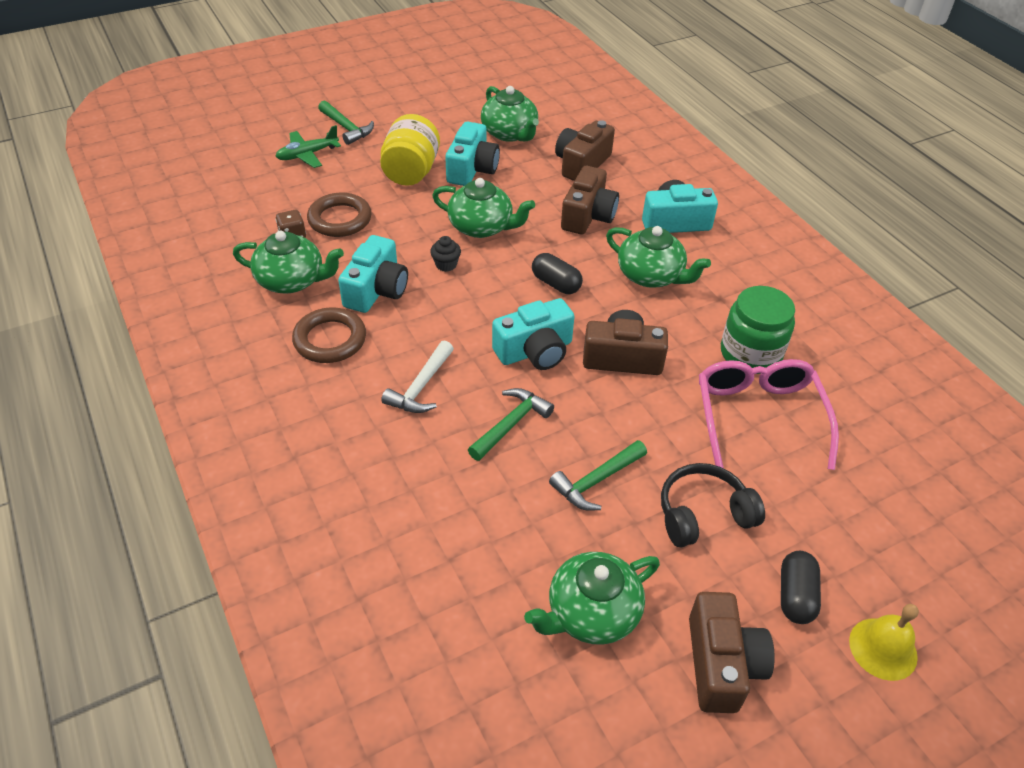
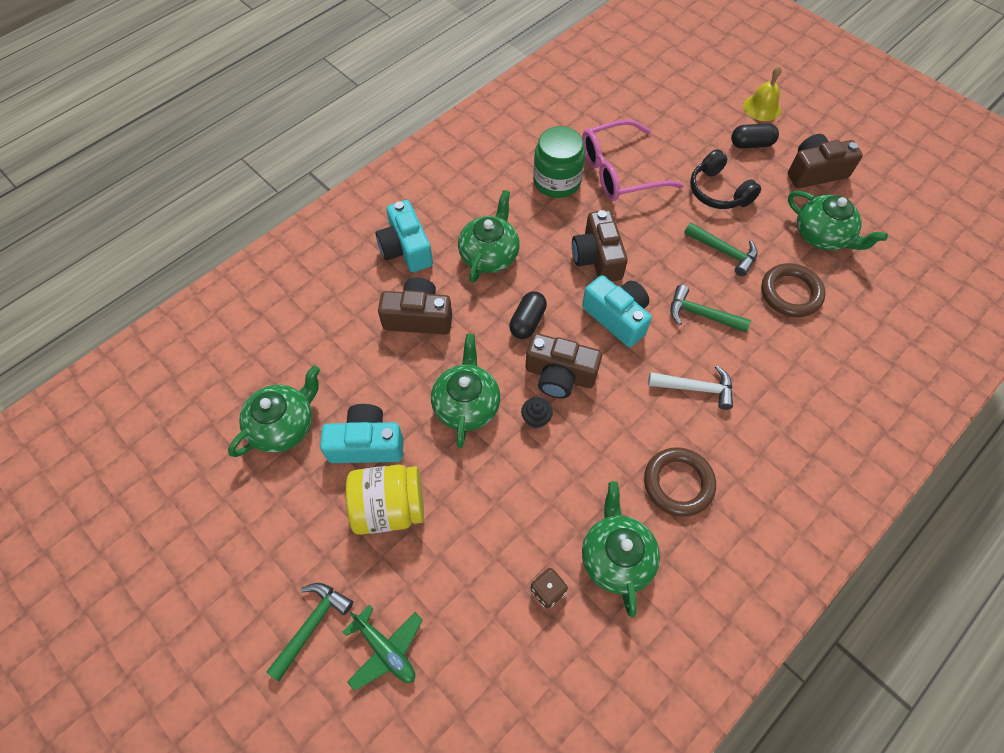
camera: 105 degrees left, 15 degrees up
(340, 219) = (501, 551): brown ring -> brown ring (790, 293)
(376, 290) = (596, 468): turquoise camera -> none
(581, 164) = (329, 341): brown camera -> brown camera (559, 375)

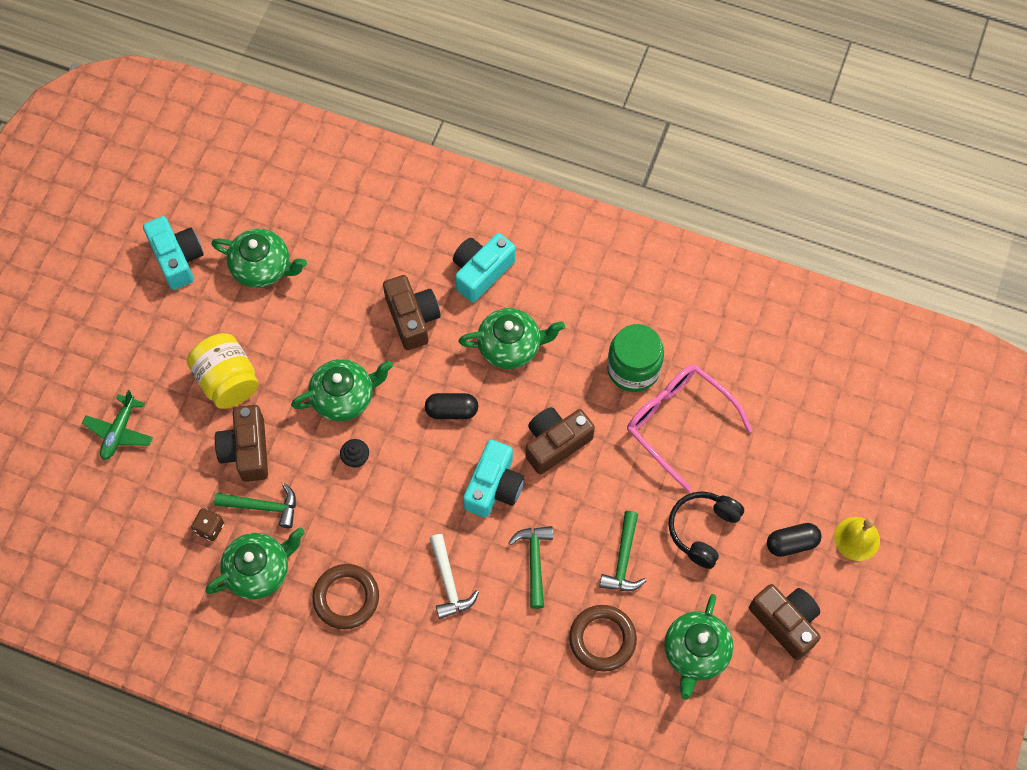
camera: 65 degrees right, 5 degrees up
(312, 625) = (116, 372): green hammer -> green hammer (263, 507)
(366, 444) = (274, 337): turquoise camera -> turquoise camera (177, 258)
(559, 375) = (408, 460): brown camera -> brown camera (247, 450)
(751, 144) = (791, 543): black capsule -> black capsule turned 75 degrees counterclockwise

